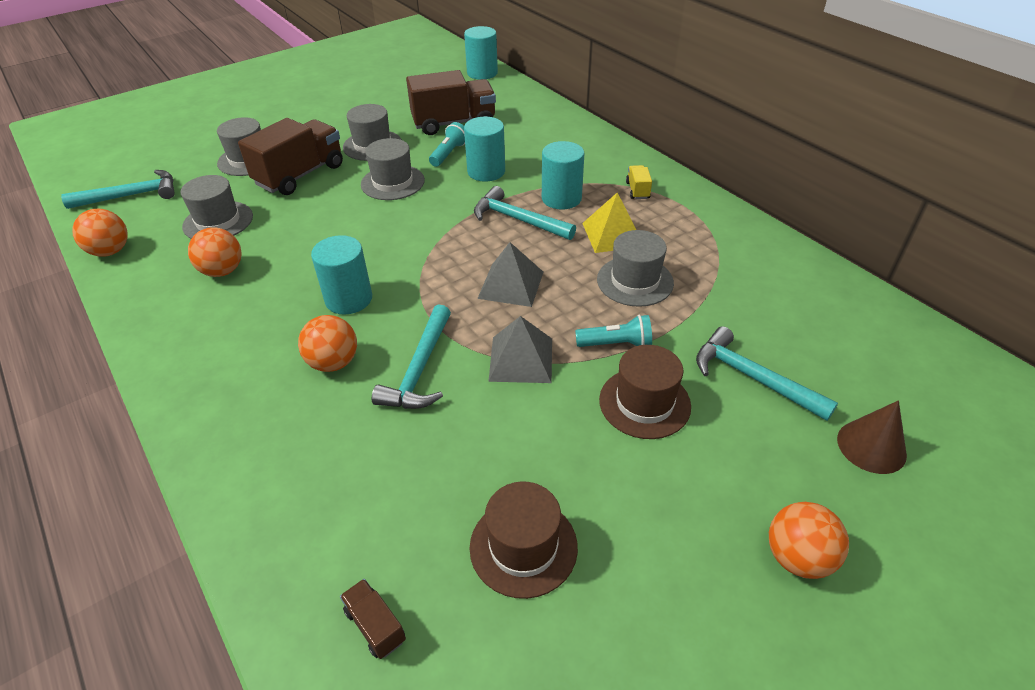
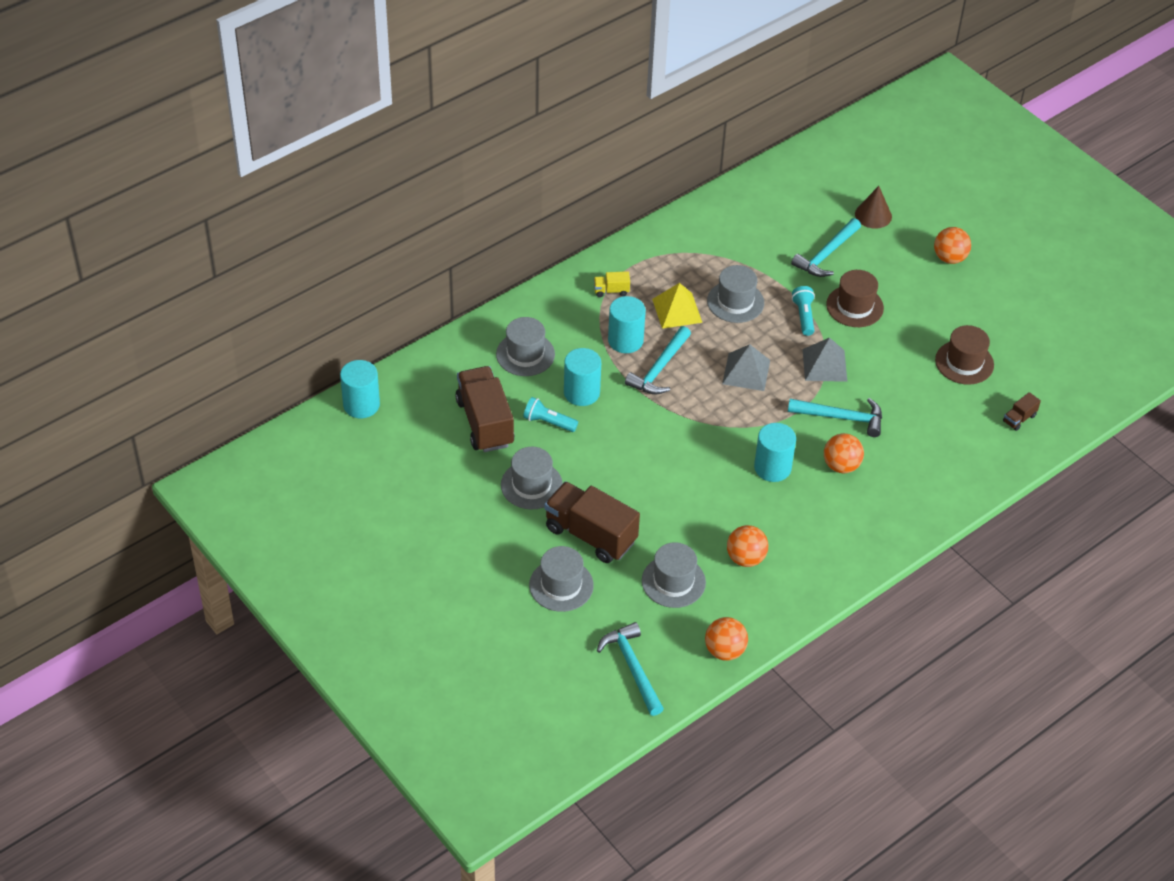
camera: 95 degrees left, 5 degrees up
(392, 182) = (602, 460): grey hat -> grey hat (525, 354)

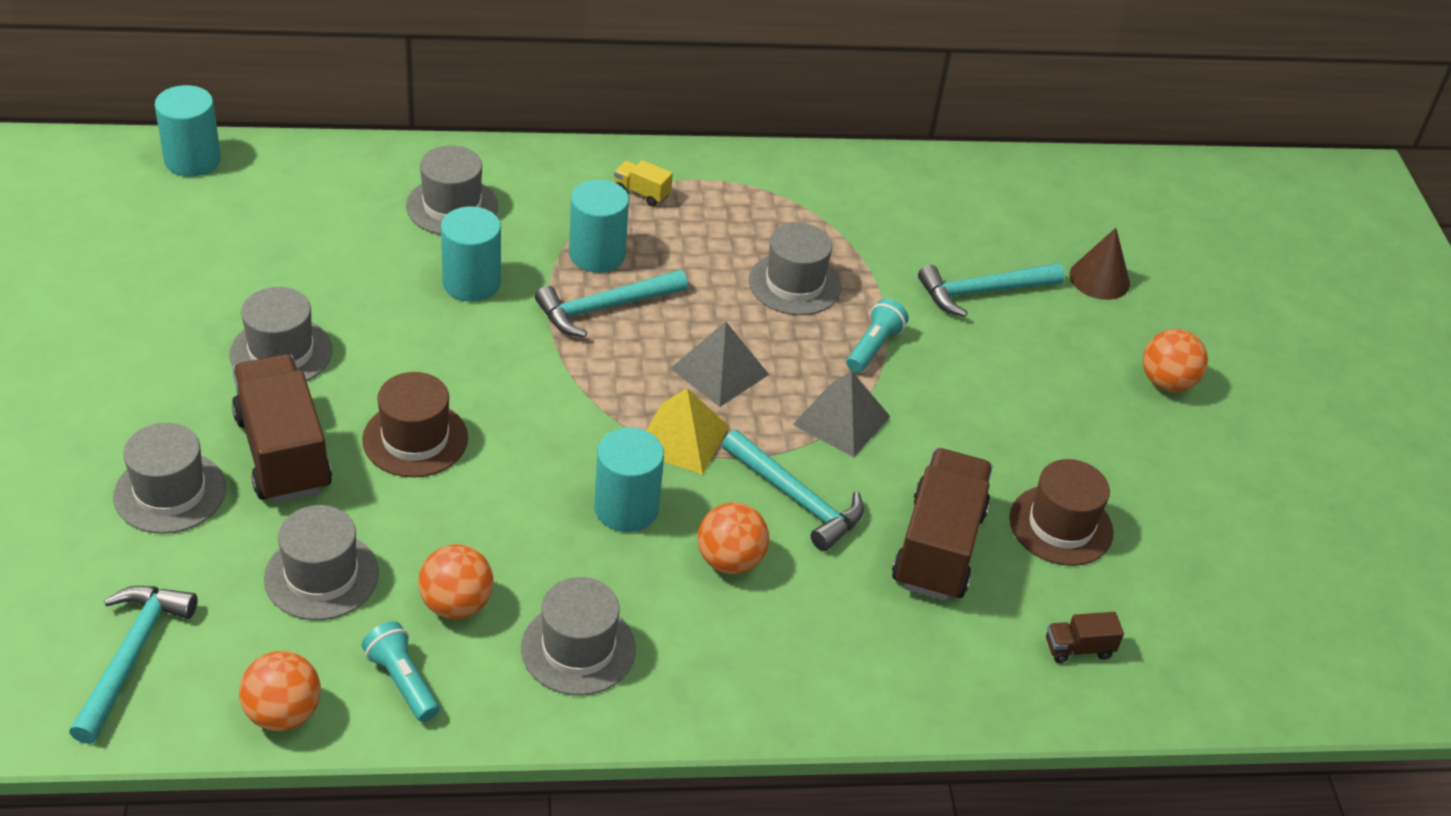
camera: 30 degrees right, 5 degrees down
(485, 422) = (311, 253): brown truck -> brown truck (938, 547)
(548, 422) = (390, 294): turquoise flashlight -> turquoise flashlight (403, 681)
(677, 310) = (703, 255): yellow pyramid -> yellow pyramid (681, 438)
(817, 546) = (578, 648): none -> grey hat
(854, 306) = (961, 371): brown hat -> brown hat (415, 439)

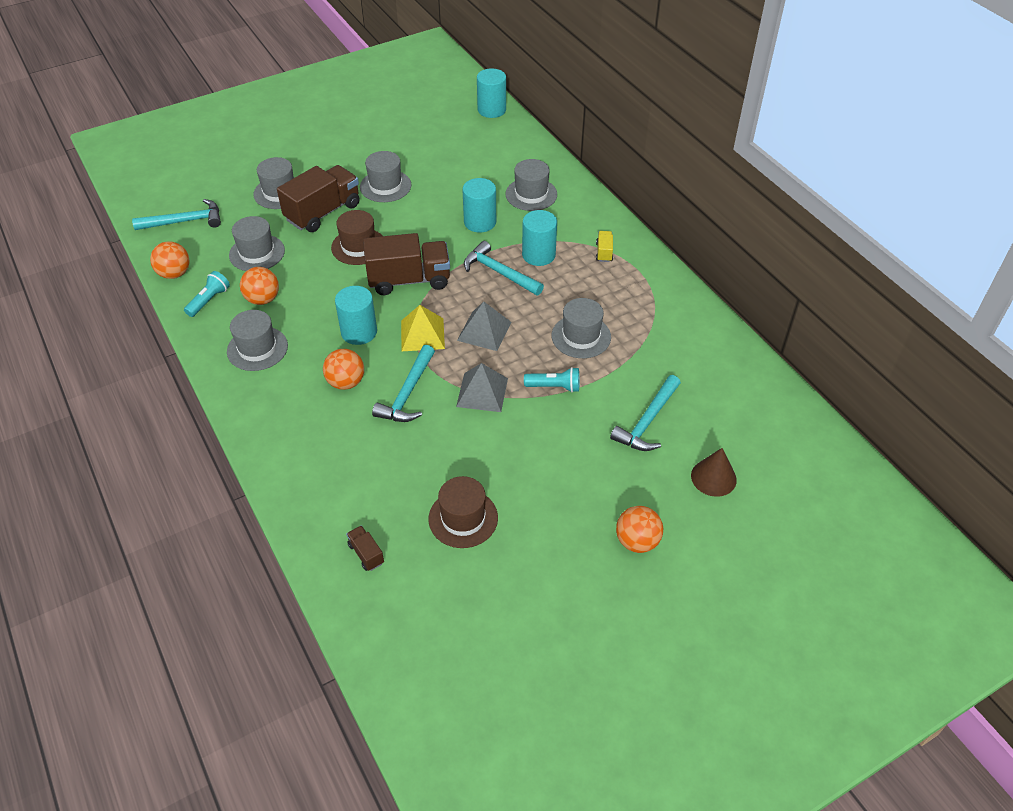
camera: 70 degrees right, 5 degrees up
(938, 547) = (408, 465): brown truck -> brown truck (409, 280)
(982, 292) = (647, 421): turquoise hammer -> turquoise hammer turned 105 degrees counterclockwise

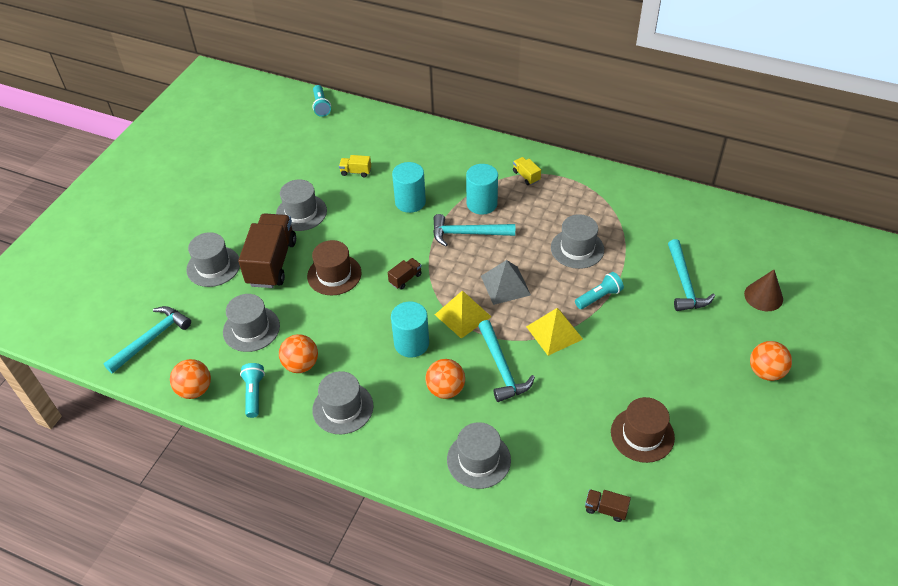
camera: 35 degrees left, 0 degrees up
(409, 280) = (405, 278): brown truck -> brown truck, size x0.43
(462, 176) = (356, 172): none -> yellow truck
(482, 392) = (554, 332): grey pyramid -> yellow pyramid
(491, 110) = (321, 106): turquoise cylinder -> turquoise flashlight
(531, 194) = (425, 159): grey hat -> grey hat (478, 460)

